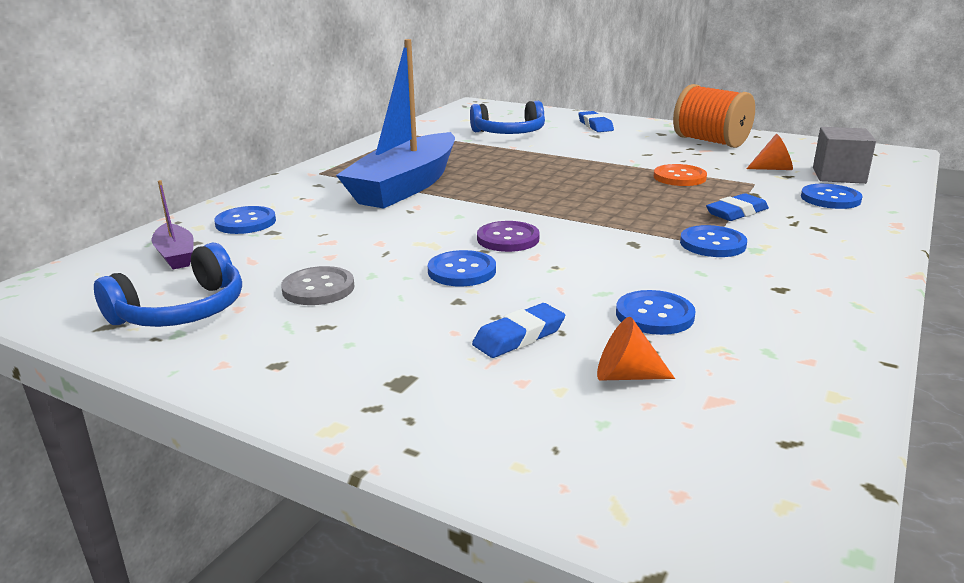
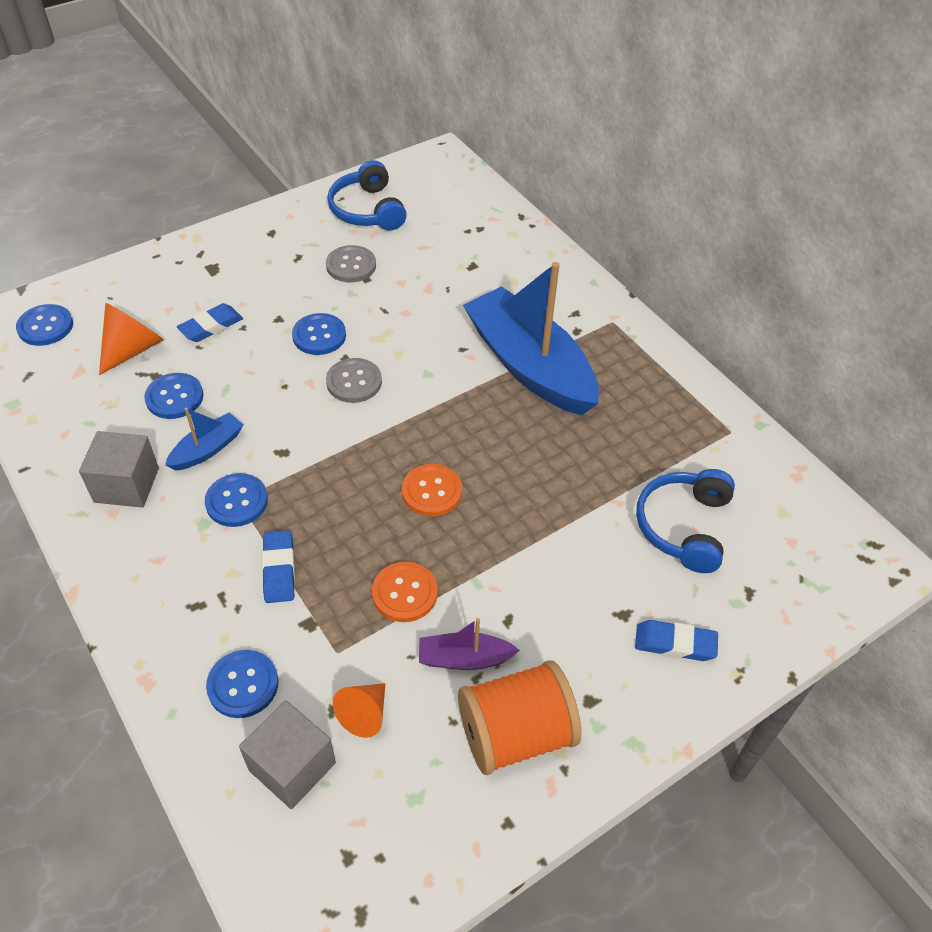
camera: 115 degrees right, 25 degrees up
(176, 255) = (460, 217): purple boat -> purple boat (464, 658)
(246, 222) = (503, 256): blue button -> blue button (45, 326)
(508, 239) = (354, 382): purple button -> grey button
(519, 336) = (211, 326): blue eraser -> blue eraser turned 60 degrees clockwise
(585, 188) = (432, 491): none -> orange button
(626, 375) = (133, 349): orange cone -> orange cone, size x1.50
(686, 274) = (207, 449): none -> blue boat
(790, 295) = (126, 485): none -> grey cube

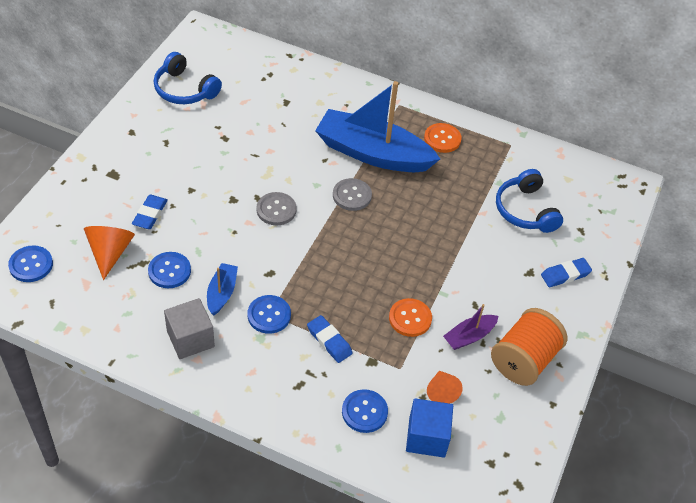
camera: 35 degrees left, 0 degrees up
(292, 766) = (427, 437): grey cube -> blue cube
(319, 336) = (228, 189): blue button -> none
(351, 265) = (207, 133): grey button -> grey button (352, 195)
(432, 491) = (378, 255): orange button -> orange button (442, 139)

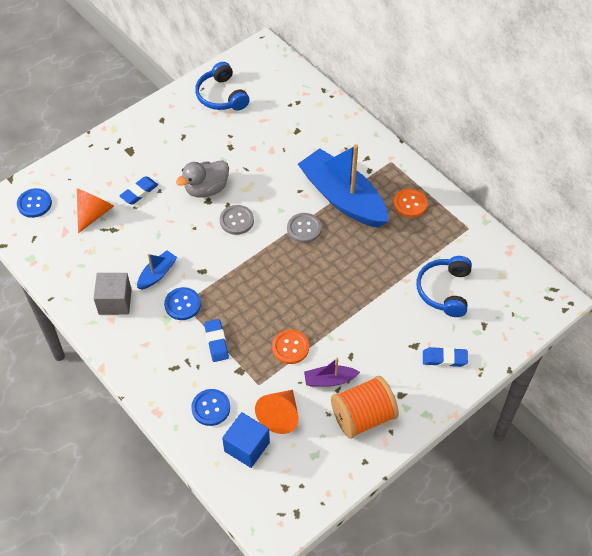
camera: 30 degrees right, 5 degrees up
(169, 271) = (129, 243): blue button -> none
(224, 188) = (206, 189): none -> grey duck
(441, 391) = (280, 416): orange cone -> orange cone, size x1.50

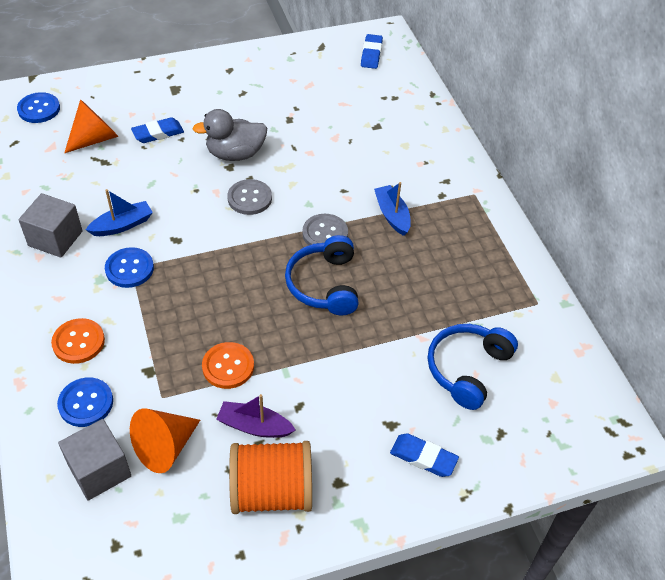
camera: 20 degrees right, 5 degrees down
(216, 342) = (142, 326): blue eraser -> blue eraser (371, 54)
(222, 96) = (310, 66): blue headphones -> blue headphones (325, 284)
(247, 447) = (99, 470): blue cube -> grey cube
(343, 198) = (392, 215): blue boat -> blue boat, size x0.44
(410, 204) = (474, 249): orange button -> orange button (78, 342)

